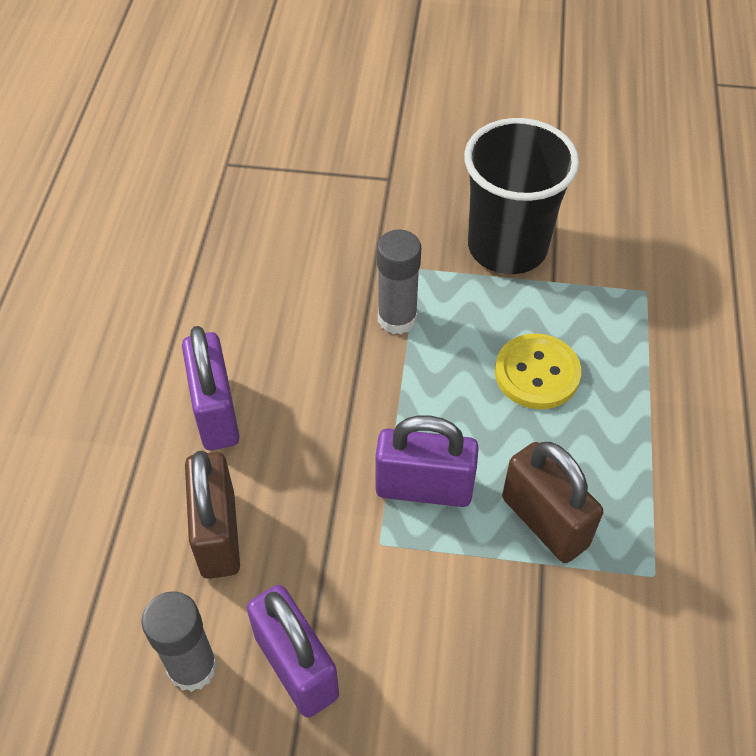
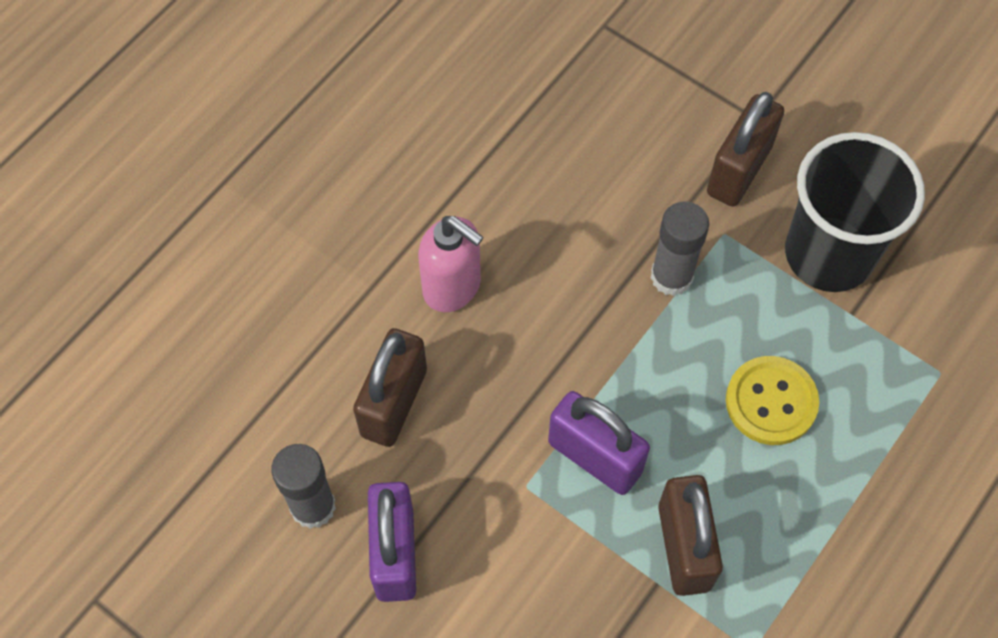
camera: 30 degrees right, 10 degrees up
(216, 413) = (452, 287): purple padlock -> pink soap dispenser
(399, 219) = (738, 170): none -> brown padlock

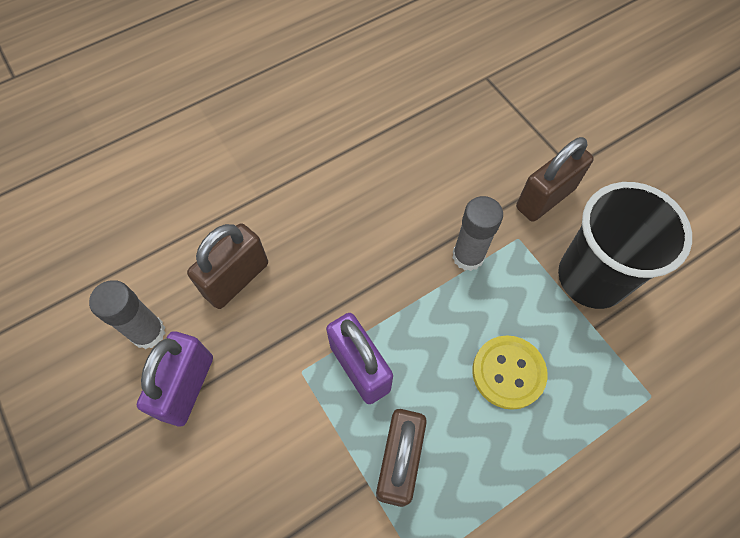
camera: 20 degrees right, 0 degrees up
(452, 287) = (311, 214): pink soap dispenser -> none

